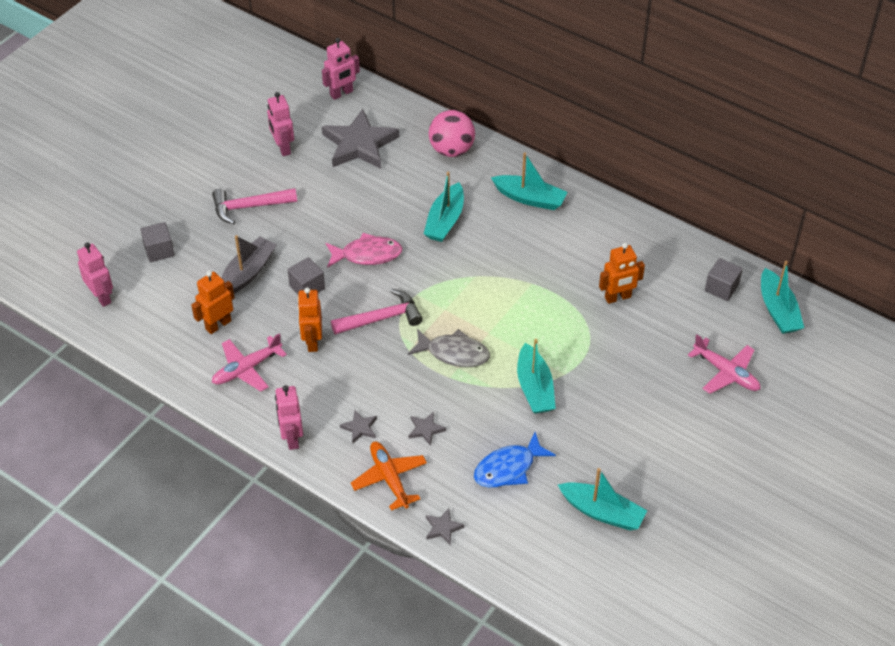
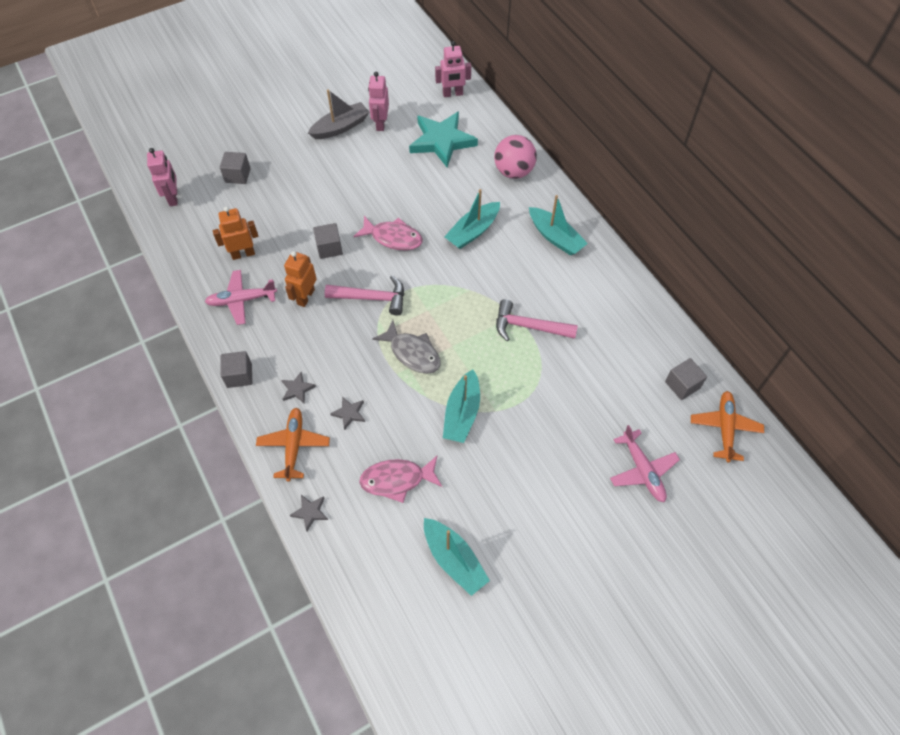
camera: 25 degrees right, 10 degrees up
(248, 273) = (291, 218): grey boat -> grey boat (340, 127)
(249, 207) = (325, 164): pink hammer -> pink hammer (528, 327)
(292, 438) = (239, 375): pink robot -> grey cube
(359, 144) = (442, 141): grey star -> turquoise star
(508, 468) = (397, 480): blue fish -> pink fish
(618, 297) = (582, 357): orange robot -> none
(778, 310) = (725, 428): turquoise boat -> orange plane

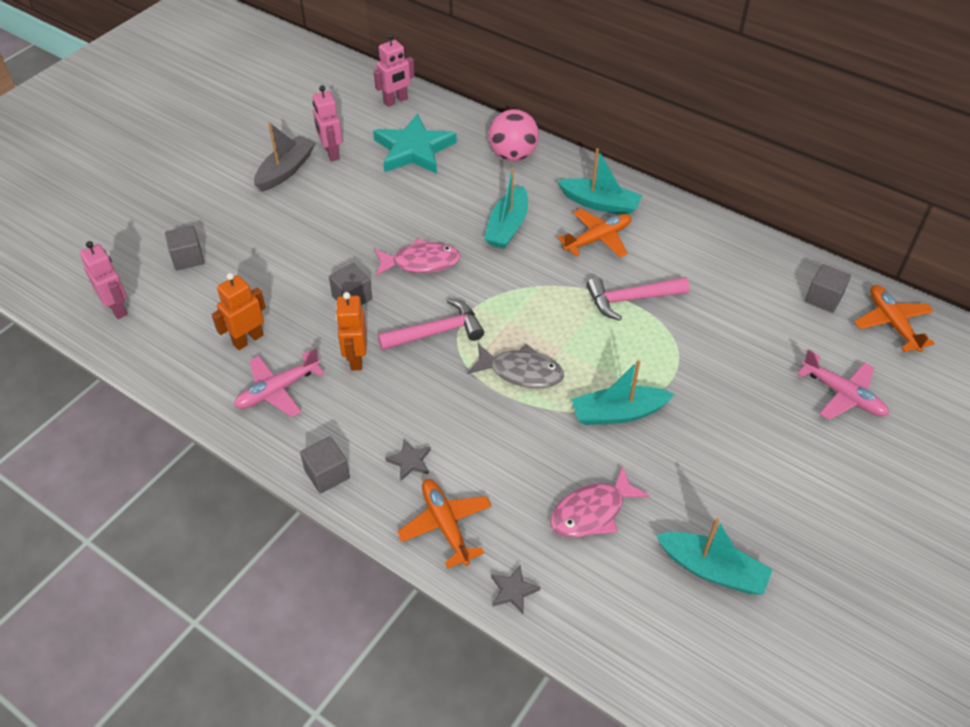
camera: 25 degrees left, 10 degrees down
(349, 413) = (489, 463): grey star -> none
(462, 413) = (618, 413): turquoise boat -> turquoise boat turned 90 degrees clockwise
(535, 267) = (598, 239): none -> orange plane

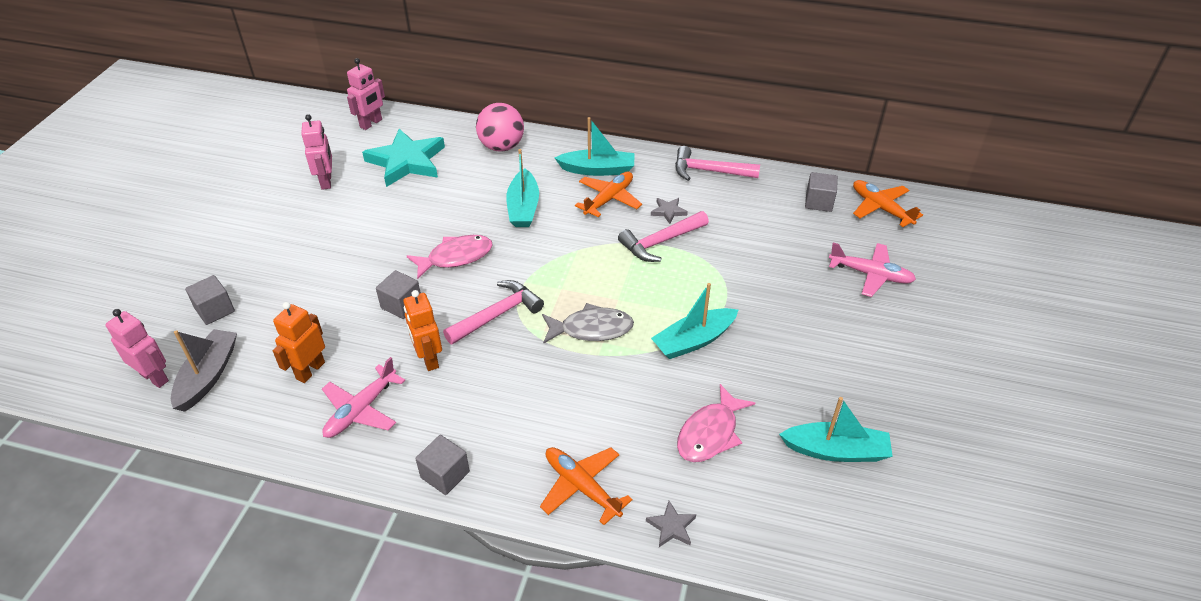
camera: 20 degrees left, 5 degrees down
(286, 170) = (286, 206): grey boat -> grey boat (208, 376)
(331, 153) = (326, 181): pink robot -> pink robot turned 150 degrees counterclockwise
(410, 461) = (522, 438): grey star -> grey star (668, 211)
(717, 234) = (709, 171): none -> pink hammer

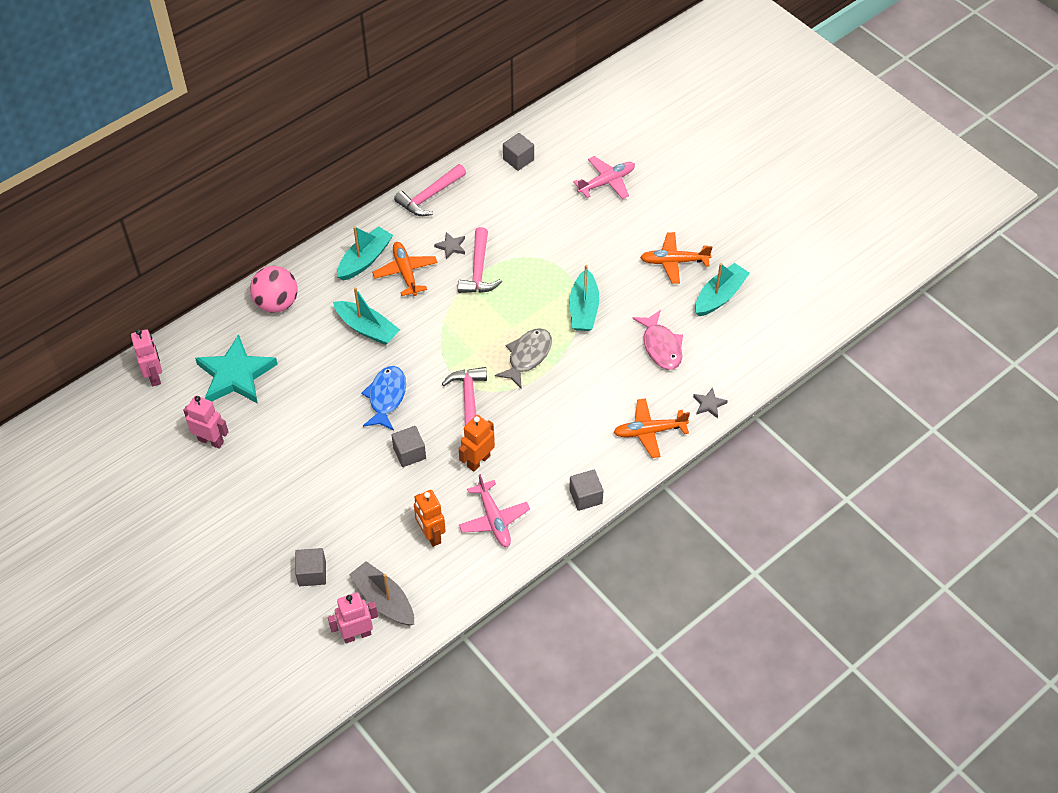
camera: 55 degrees left, 10 degrees up
(429, 359) = (478, 461): orange robot -> orange robot turned 120 degrees clockwise
(455, 257) = (386, 397): pink fish -> blue fish
(881, 208) = (554, 132): orange plane -> orange plane (674, 262)

